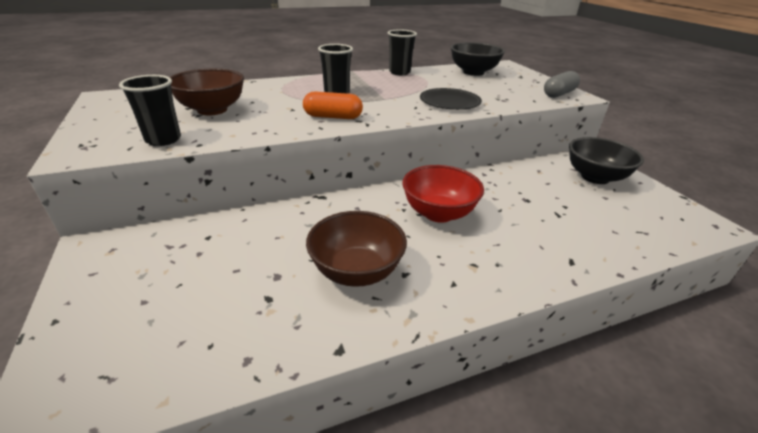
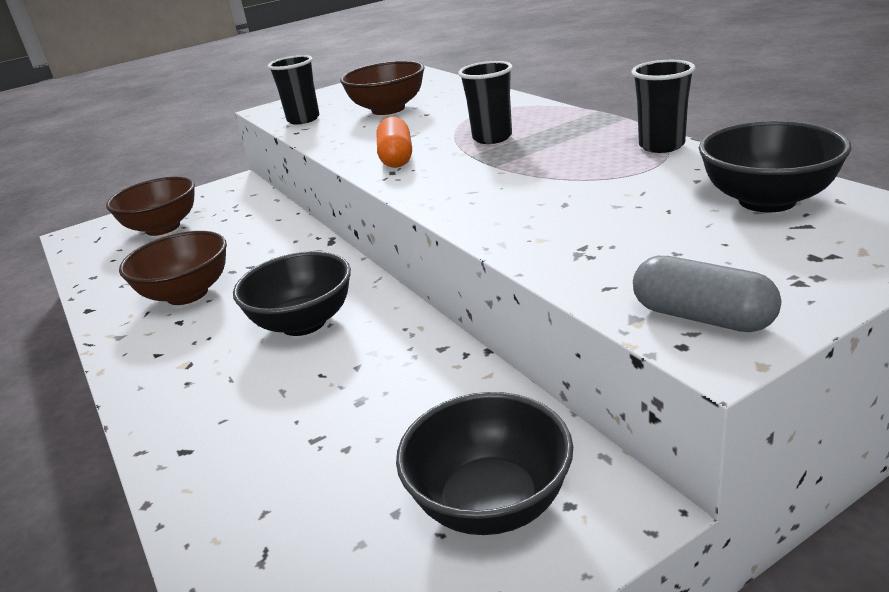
camera: 85 degrees right, 5 degrees down
(159, 303) = (163, 228): none -> brown bowl
(438, 213) = (303, 323): red bowl -> black bowl
(449, 102) = (518, 210): black plate -> none

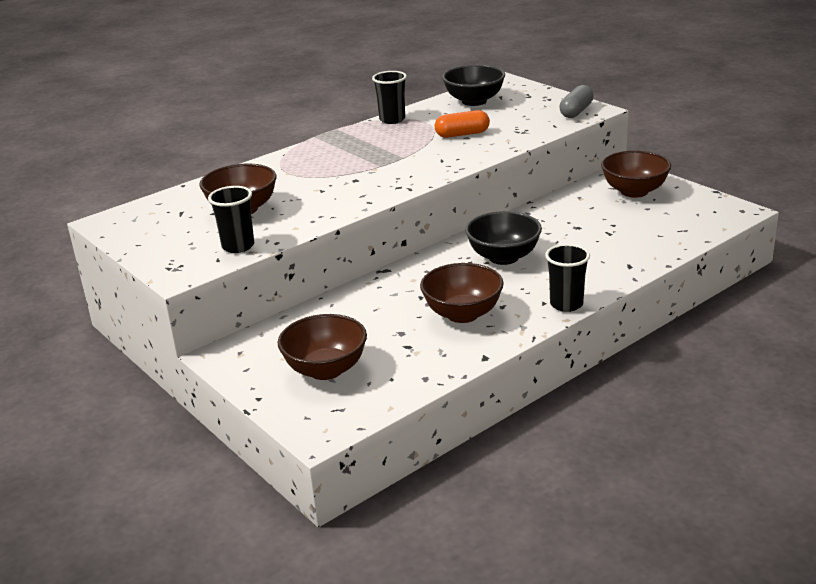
camera: 100 degrees left, 0 degrees up
(396, 157) = (370, 189): orange capsule -> orange capsule (462, 134)
(491, 503) = (634, 191): black bowl -> brown bowl
(492, 138) = (348, 163): black cup -> black cup (566, 304)

